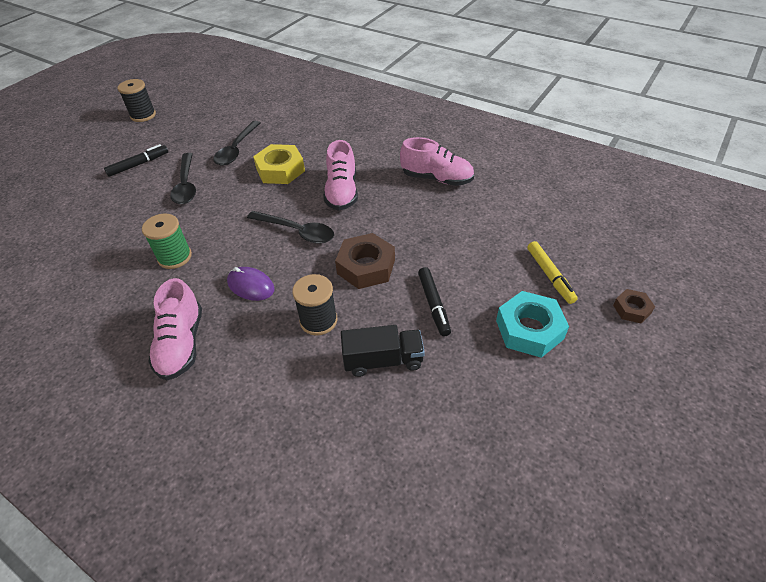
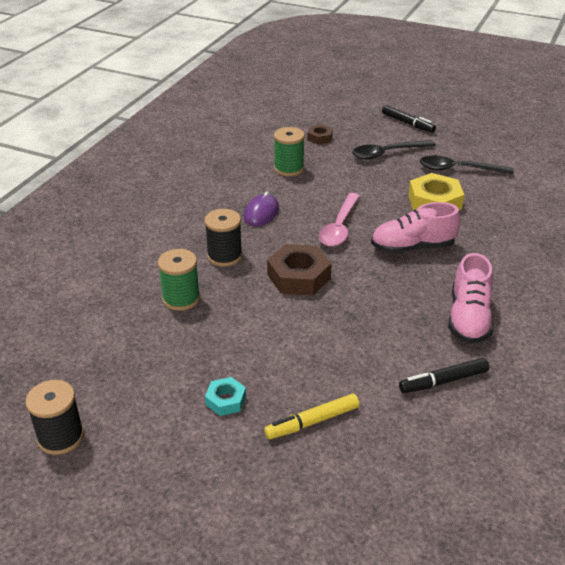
camera: 80 degrees right, 10 degrees down
(143, 115) = (488, 107): black spool -> black spool (61, 437)
(182, 344) = (194, 192): pink shoe -> none
(297, 231) = (339, 227): black spoon -> pink spoon
(383, 360) = (181, 298): black truck -> green spool
(433, 304) = (253, 326): black marker -> black marker (444, 381)
(529, 329) = (225, 400): turquoise nut -> turquoise nut, size x0.55
(631, 309) = (267, 499): brown nut -> brown nut (319, 138)

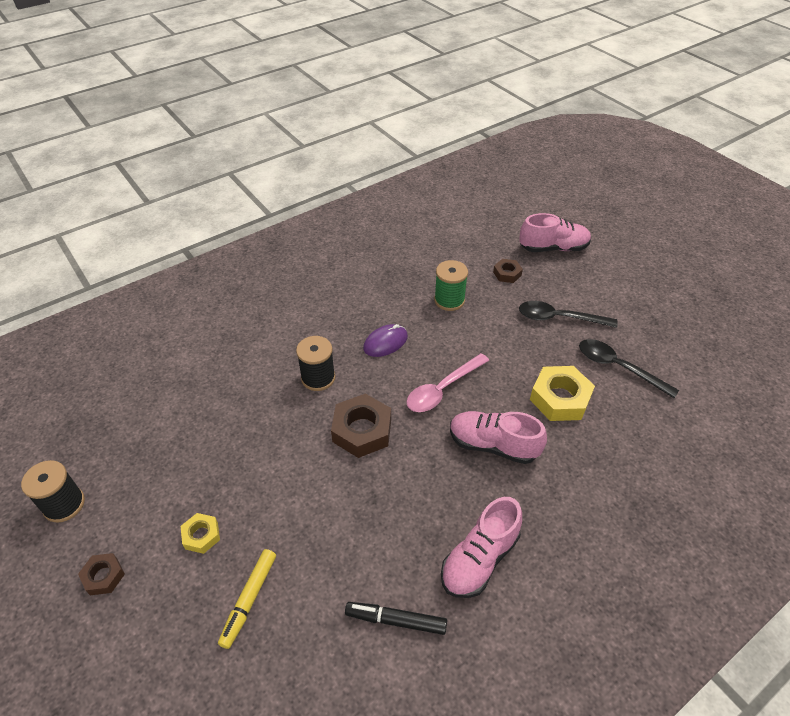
camera: 30 degrees right, 10 degrees up
(159, 468) = (103, 576): none -> brown nut
(181, 298) = (249, 408): green spool -> none
(225, 400) = (201, 535): turquoise nut -> yellow nut
(313, 422) = (249, 599): yellow marker -> yellow marker turned 75 degrees counterclockwise
(341, 111) = (553, 248): none -> pink shoe
(407, 123) = (610, 287): black marker -> none

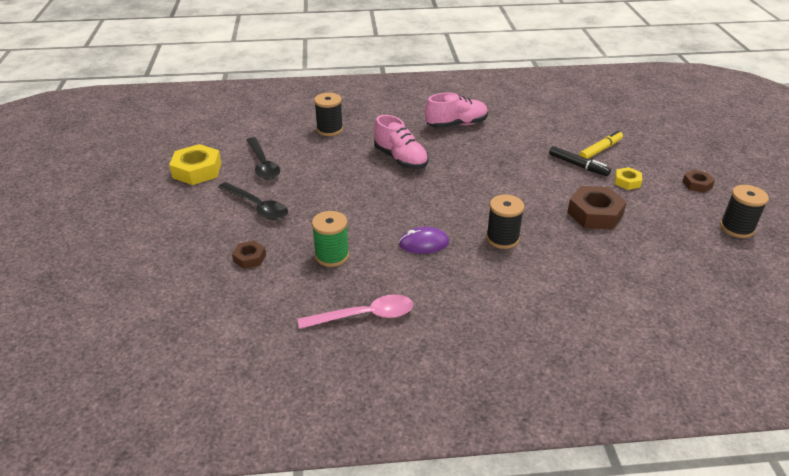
camera: 150 degrees left, 10 degrees down
(362, 430) = (486, 195): brown nut -> brown nut (595, 214)
(396, 620) = (518, 121): black marker -> black marker (578, 165)
(442, 389) = (405, 196): pink spoon -> pink spoon (365, 316)
(553, 248) = (171, 264): pink shoe -> none
(560, 398) = (327, 164): yellow nut -> yellow nut (197, 170)
(621, 460) = (329, 129): none -> black spool

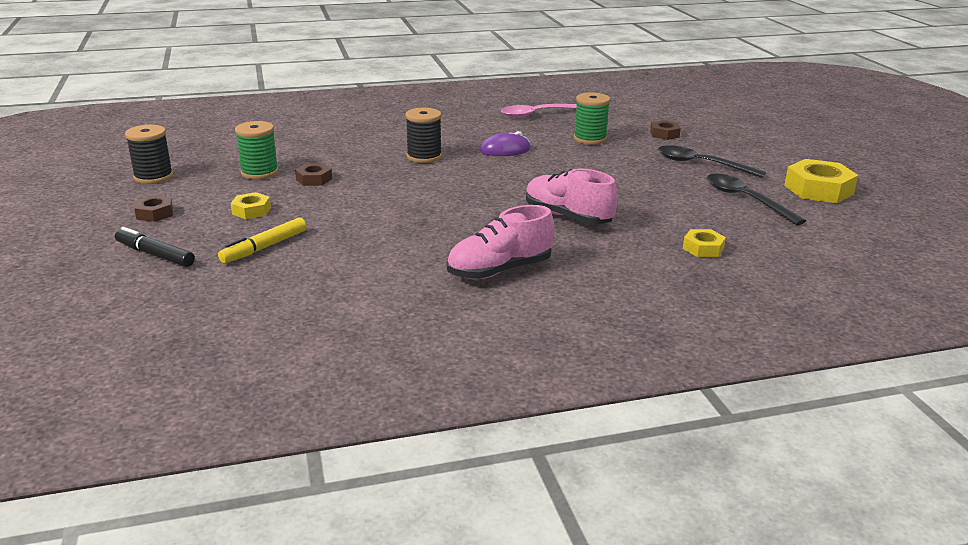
camera: 170 degrees right, 10 degrees down
(329, 129) = (703, 248): black spool -> yellow nut
(578, 165) = (311, 225): black marker -> black marker (155, 255)
(595, 214) = (314, 179): brown nut -> brown nut, size x0.55
(646, 227) = (259, 172): none -> green spool

